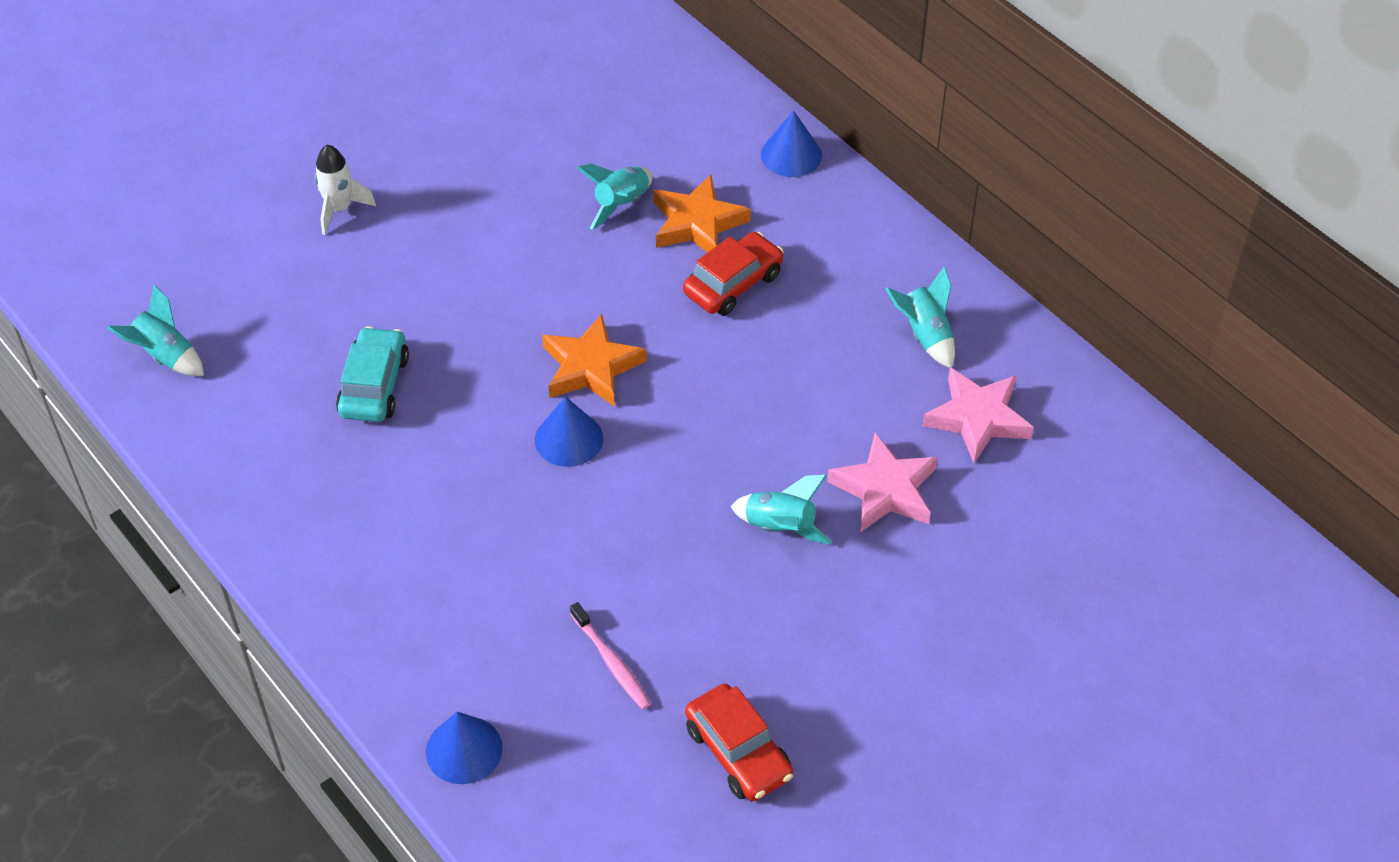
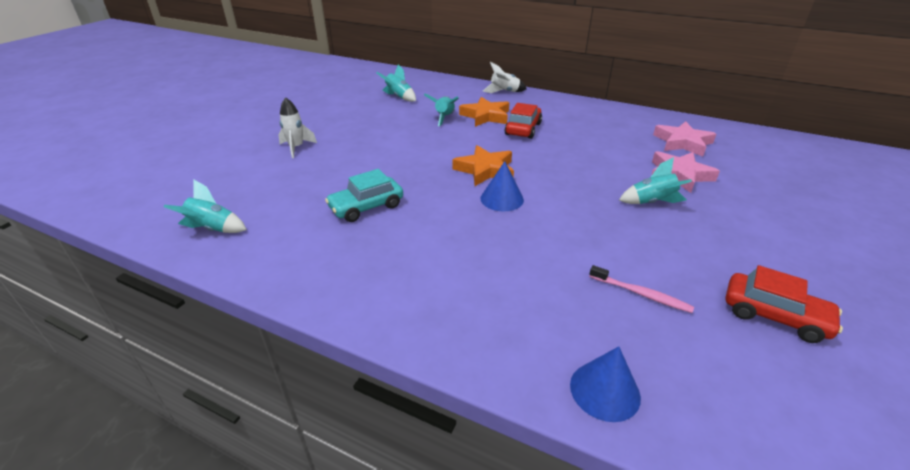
camera: 25 degrees left, 15 degrees down
(374, 385) = (366, 207): turquoise car -> turquoise car turned 105 degrees counterclockwise
(791, 155) = (504, 92): blue cone -> white rocket
(925, 335) = (624, 125): turquoise rocket -> turquoise rocket (399, 97)

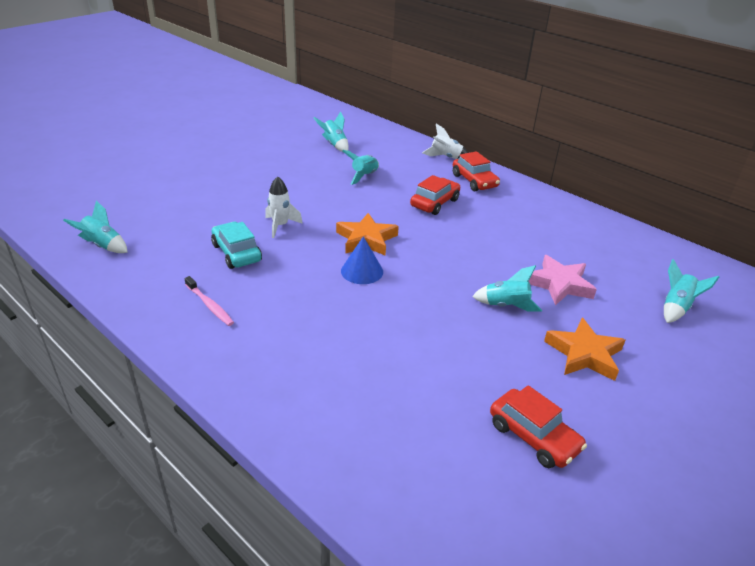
camera: 15 degrees right, 0 degrees up
(296, 148) = (209, 183): white rocket -> white rocket (280, 226)
(366, 207) = (236, 253): turquoise car -> turquoise car turned 75 degrees clockwise
(485, 116) = (407, 182): orange star -> orange star (584, 354)
(543, 106) = (474, 181): none -> red car
(604, 390) = (330, 453): blue cone -> none
(641, 294) = (424, 387): pink toothbrush -> pink toothbrush (210, 305)
(682, 143) = (594, 250): pink star -> none
(783, 174) = (676, 307): none -> turquoise rocket

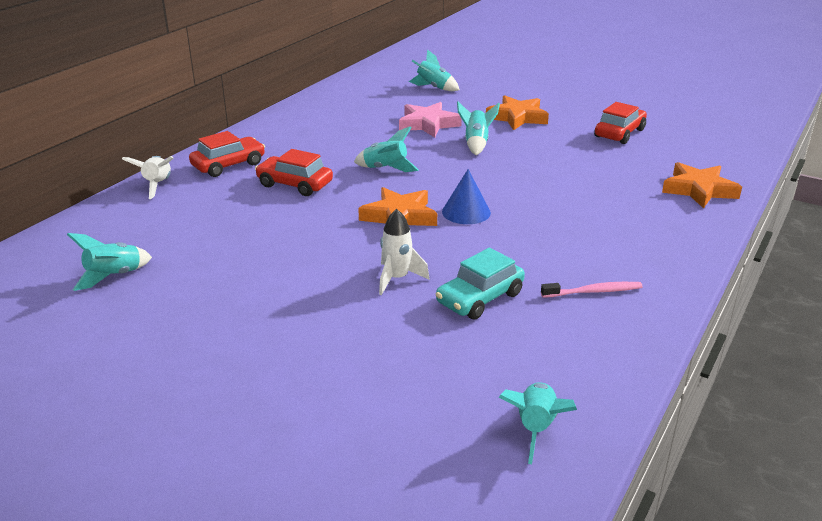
camera: 100 degrees left, 5 degrees down
(210, 305) = (594, 291): pink toothbrush -> pink toothbrush turned 45 degrees clockwise
(351, 451) = (699, 190): none -> orange star
(364, 176) = (230, 237): turquoise rocket -> turquoise rocket (385, 169)

